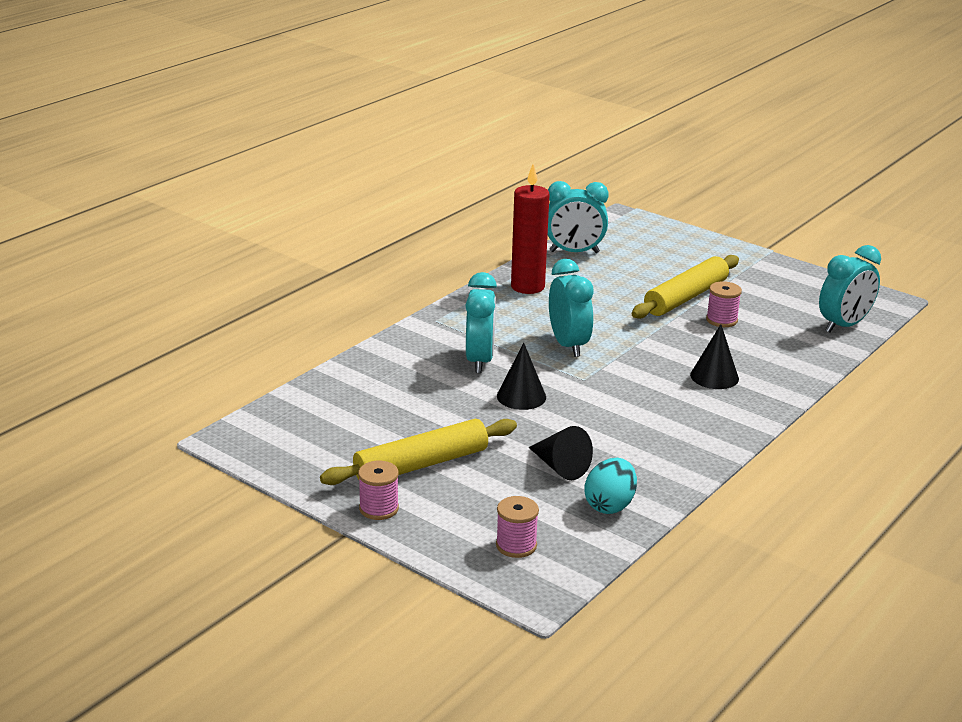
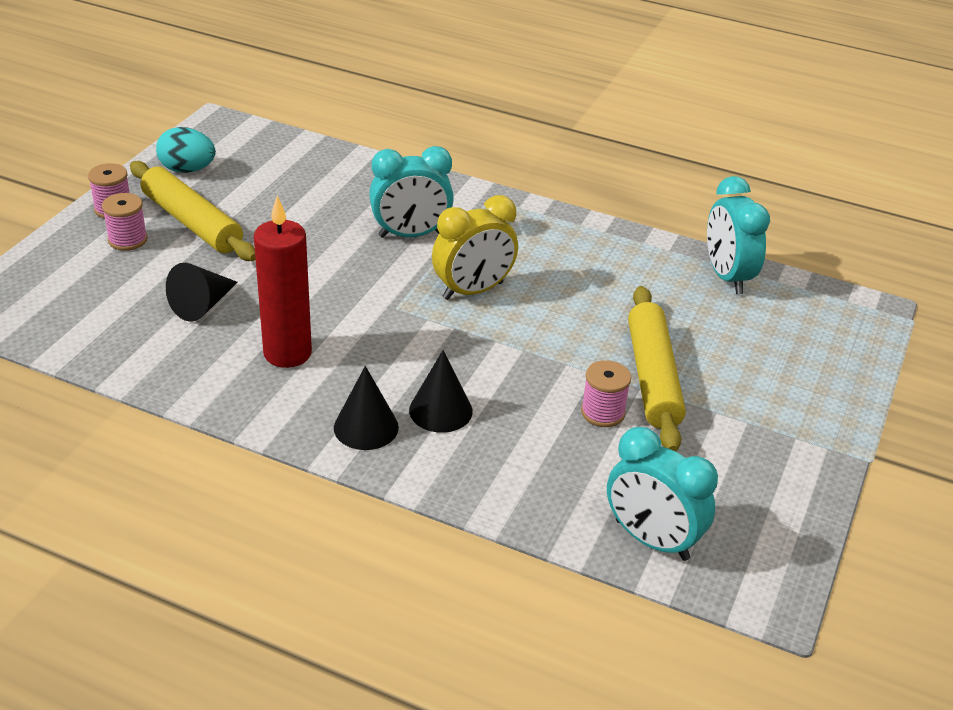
camera: 75 degrees right, 10 degrees up
(516, 545) = (55, 290): pink spool -> pink spool (127, 240)
(521, 396) = (342, 268): black cone -> black cone (366, 427)
(527, 287) = (606, 250): red candle -> red candle (287, 353)
(568, 345) = (473, 291): turquoise clock -> yellow clock
(609, 505) = (131, 343): turquoise egg -> turquoise egg (187, 170)
(685, 297) = (653, 377): yellow rolling pin -> yellow rolling pin turned 60 degrees clockwise

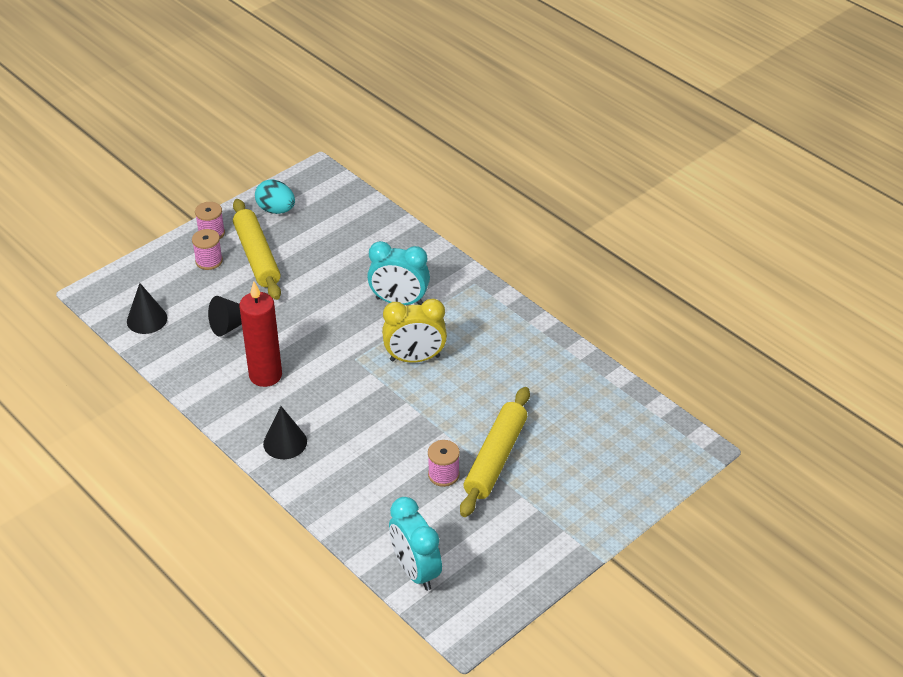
camera: 25 degrees right, 5 degrees up
(440, 410) = (338, 443): black cone -> black cone (147, 319)
(727, 277) = (607, 393): turquoise clock -> none

